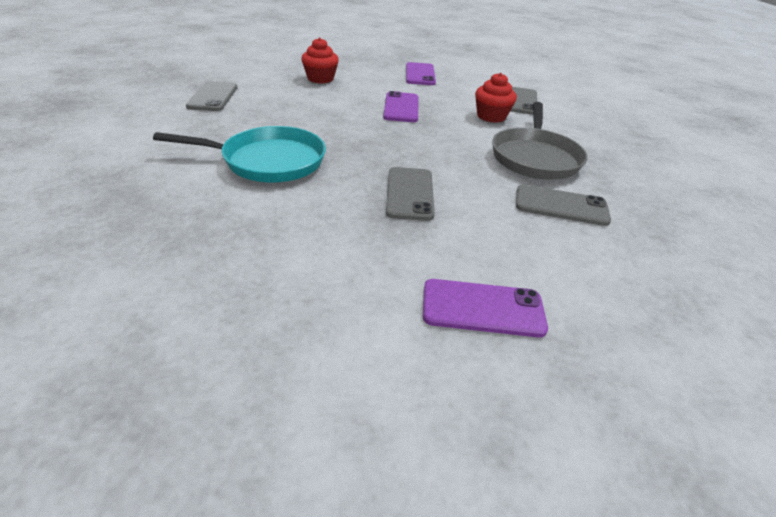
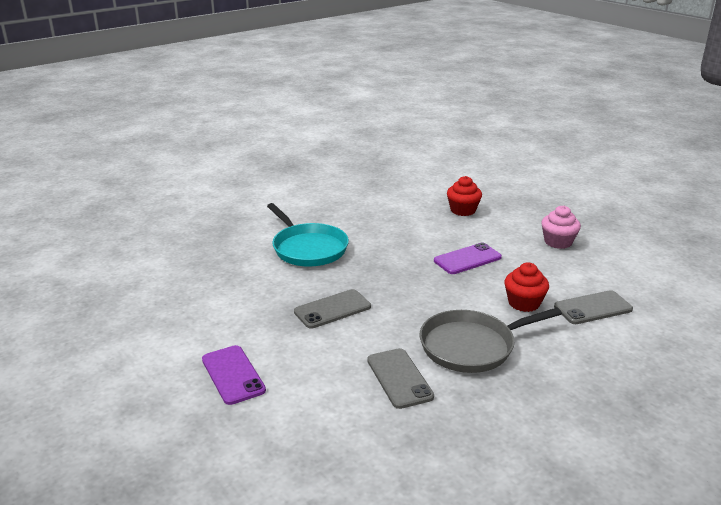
camera: 60 degrees right, 10 degrees down
(213, 97) = (365, 194): grey phone -> none
(420, 74) = (558, 242): purple phone -> pink cupcake

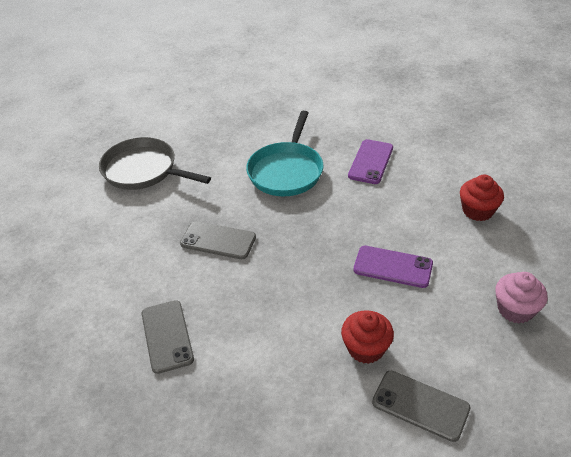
camera: 50 degrees right, 15 degrees up
(233, 375) = (89, 249): purple phone -> purple phone (371, 162)
(399, 378) = (167, 336): grey phone -> grey phone turned 45 degrees counterclockwise
(471, 346) = (256, 353): grey pan -> grey pan (143, 170)

